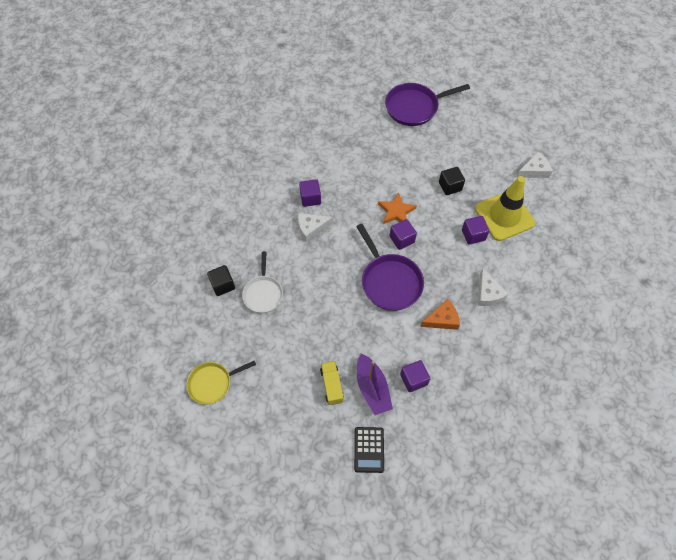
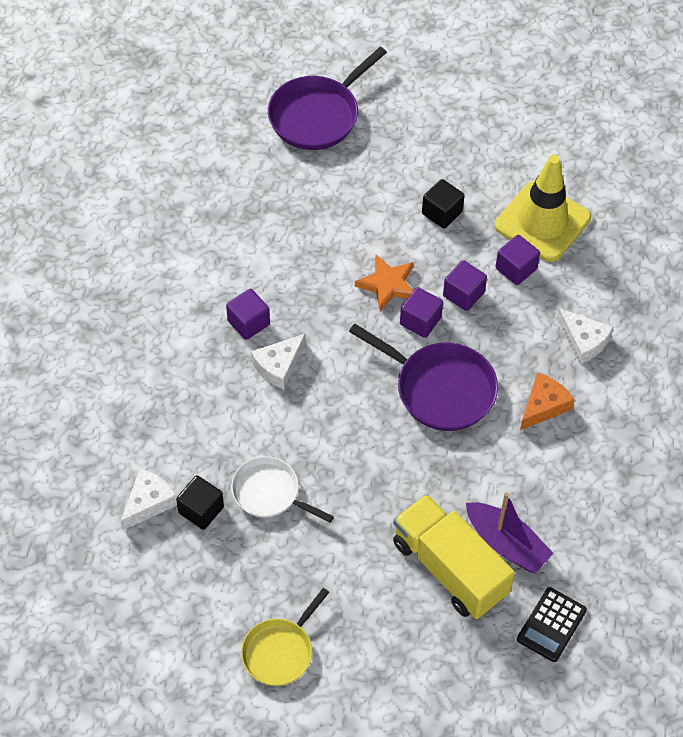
camera: 30 degrees left, 5 degrees down
(263, 293) = (269, 493): white pan -> white pan turned 150 degrees clockwise
(332, 385) = (449, 568): yellow truck -> yellow truck, size x1.95
(369, 449) = (551, 625): black calculator -> black calculator turned 60 degrees clockwise
(413, 379) = (554, 504): purple cube -> purple cube (463, 294)
(534, 170) = (545, 137): white cheese -> white cheese (148, 502)

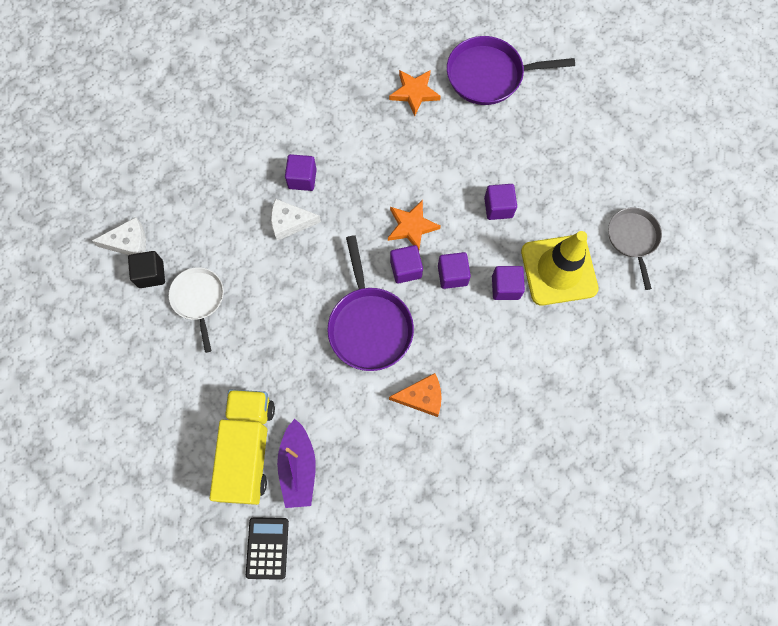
camera: 45 degrees right, 15 degrees up
(268, 177) = (414, 93): none -> orange star
(280, 651) = (99, 405): yellow pan -> none
(442, 213) = (498, 207): black cube -> purple cube
(551, 625) = (267, 548): black calculator -> black calculator turned 105 degrees clockwise
(572, 152) = (633, 239): none -> grey pan
(583, 341) = (496, 377): white cheese -> none

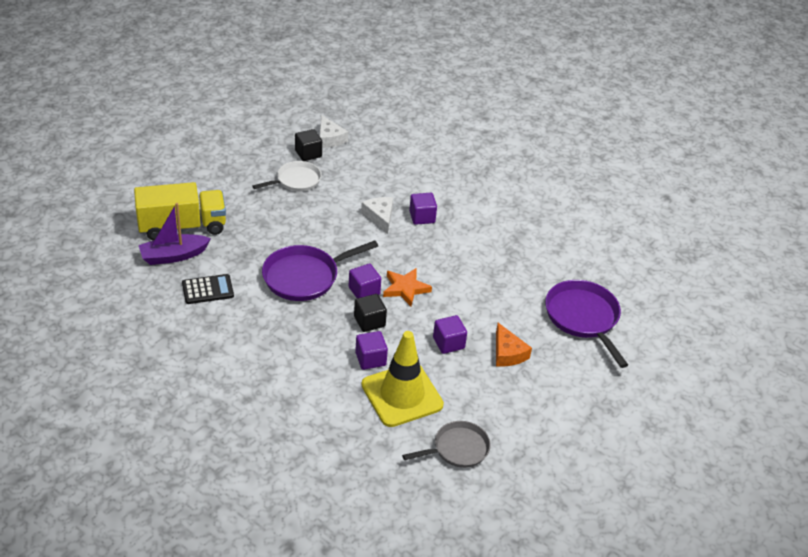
camera: 70 degrees right, 30 degrees down
(267, 548) = (107, 250): black calculator -> black calculator (207, 290)
(414, 93) = (537, 271): orange star -> none
(421, 397) = (250, 318): orange cheese -> orange cheese (507, 353)
(452, 275) = (369, 321): purple cube -> black cube

